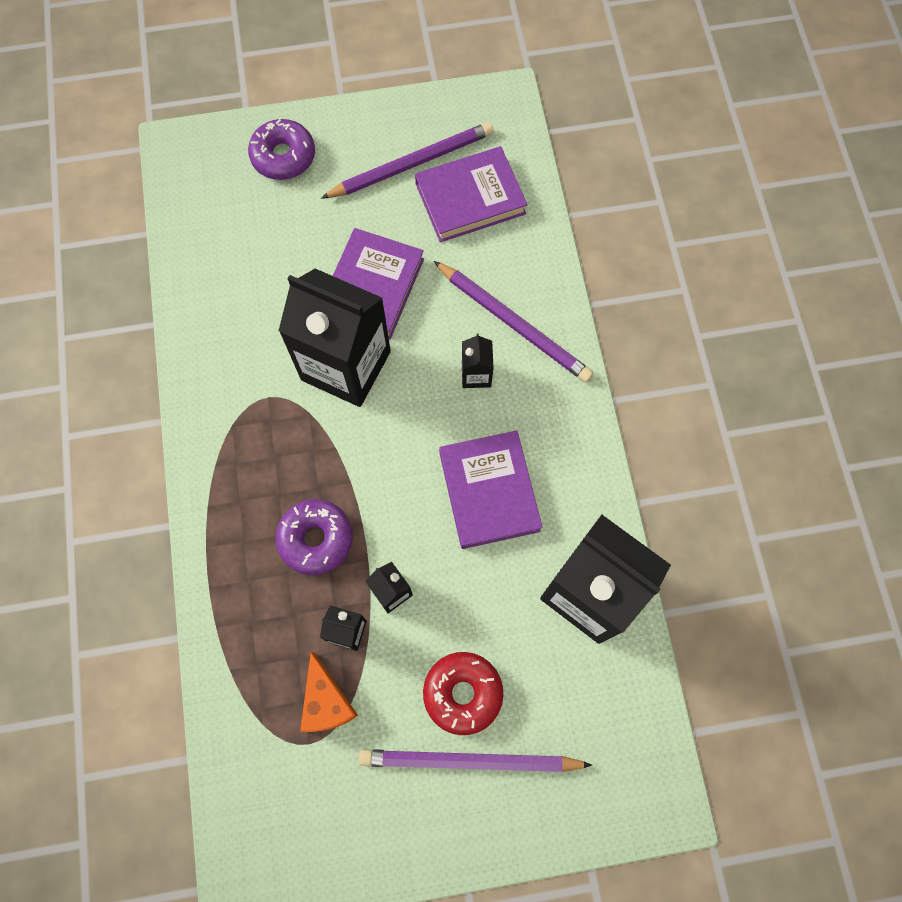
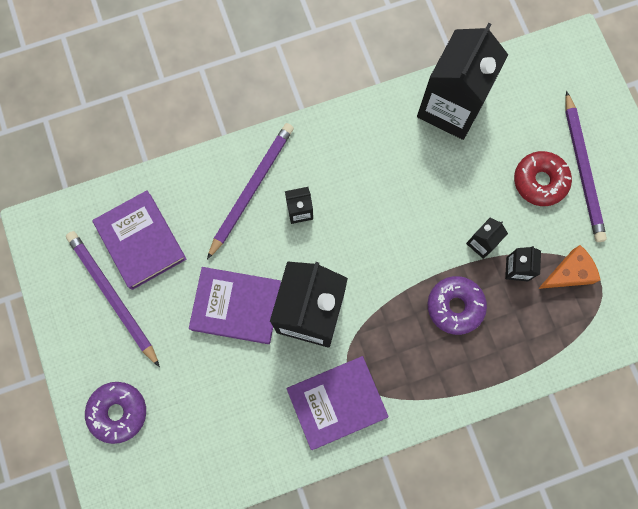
camera: 100 degrees left, 5 degrees up
(489, 491) = (392, 186): purple book -> purple book (336, 402)

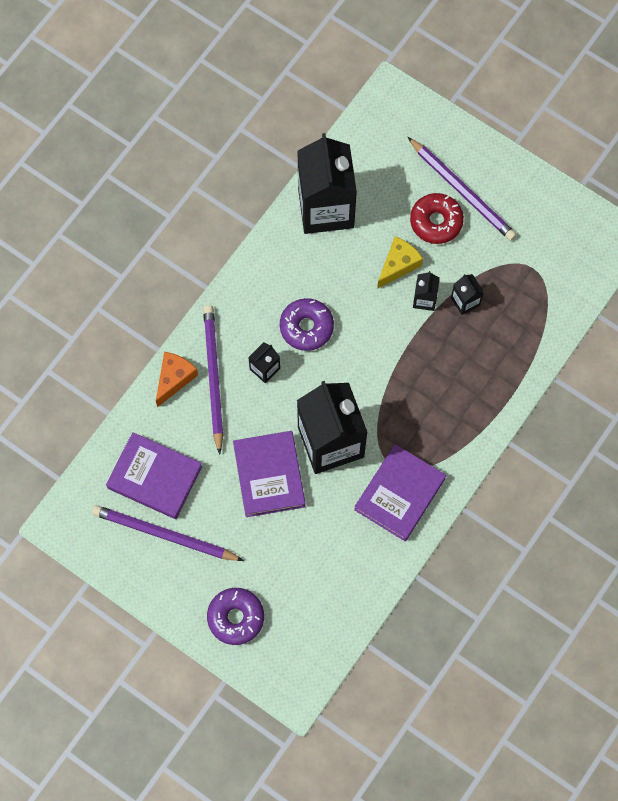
camera: 35 degrees left, 5 degrees down
(236, 306) = (269, 475): purple book -> purple book turned 75 degrees counterclockwise
(455, 306) = (438, 361): purple donut -> purple donut (306, 327)
(479, 197) = (398, 265): none -> yellow cheese
(569, 273) = (506, 278): orange cheese -> orange cheese (174, 379)

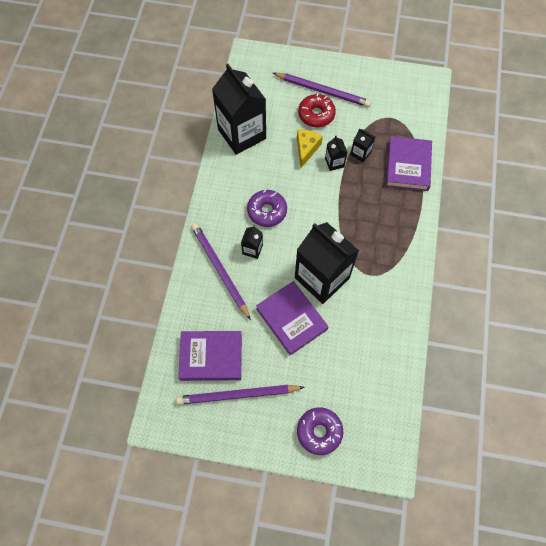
camera: 25 degrees left, 5 degrees down
(174, 379) = (193, 282): orange cheese -> none
(399, 494) = (386, 292): purple book -> purple book (408, 166)

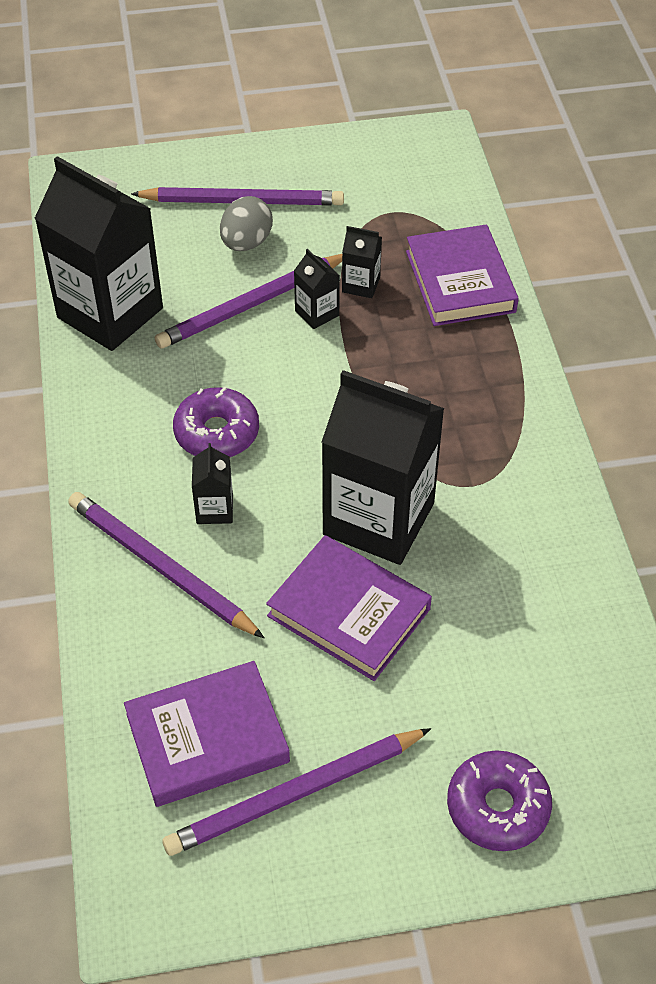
camera: 20 degrees left, 15 degrees down
(306, 149) = (252, 305): yellow cheese -> purple pencil
(316, 114) = (246, 243): red donut -> grey egg

